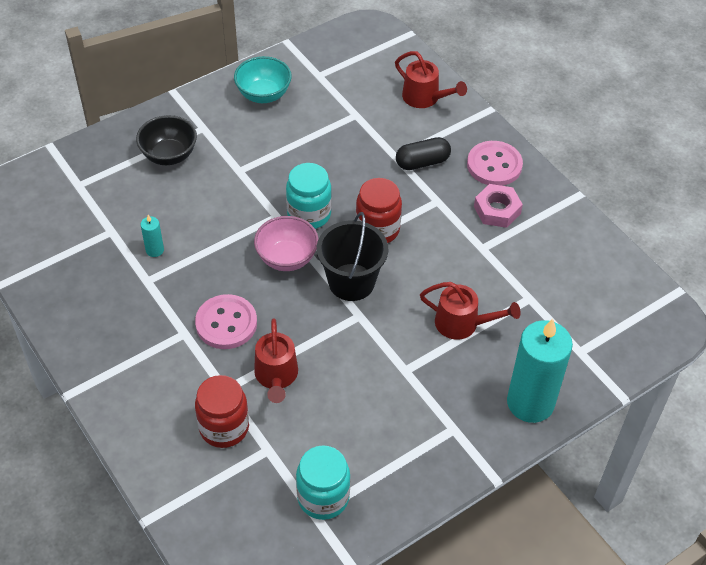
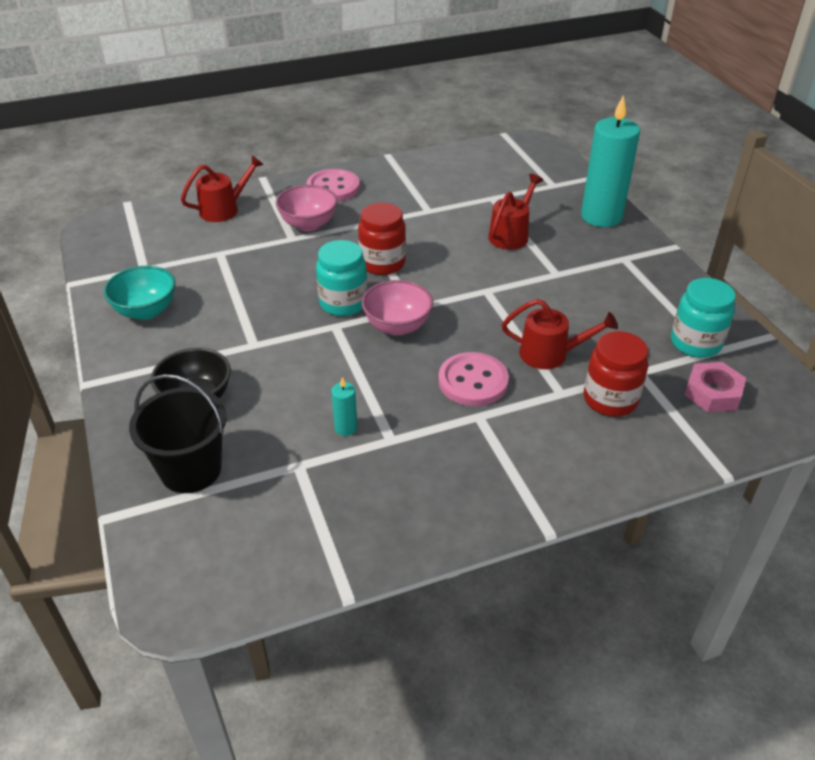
camera: 75 degrees left, 10 degrees down
(351, 282) = (443, 289): black bucket -> black bucket (191, 470)
(422, 162) = (308, 224): black capsule -> pink bowl
(497, 210) = (387, 195): pink nut -> pink nut (712, 393)

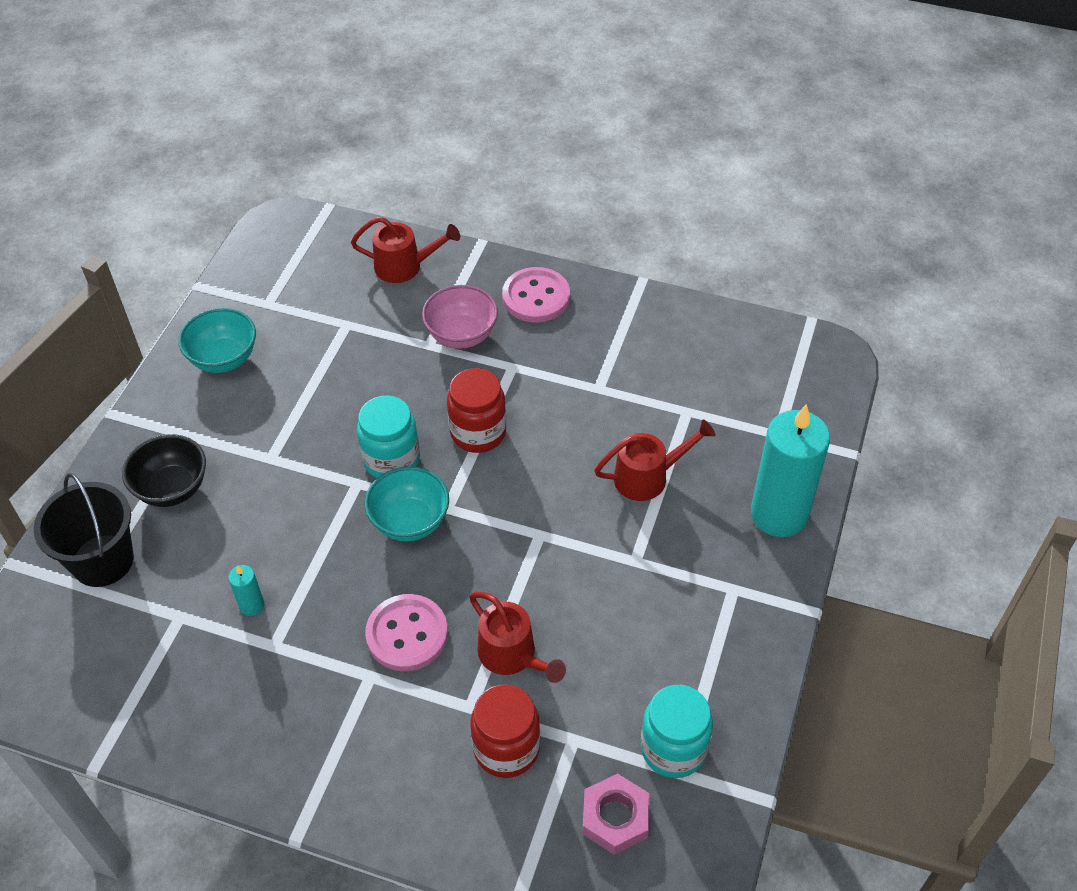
camera: 40 degrees right, 10 degrees up
(397, 326) = (410, 522): pink bowl -> turquoise bowl

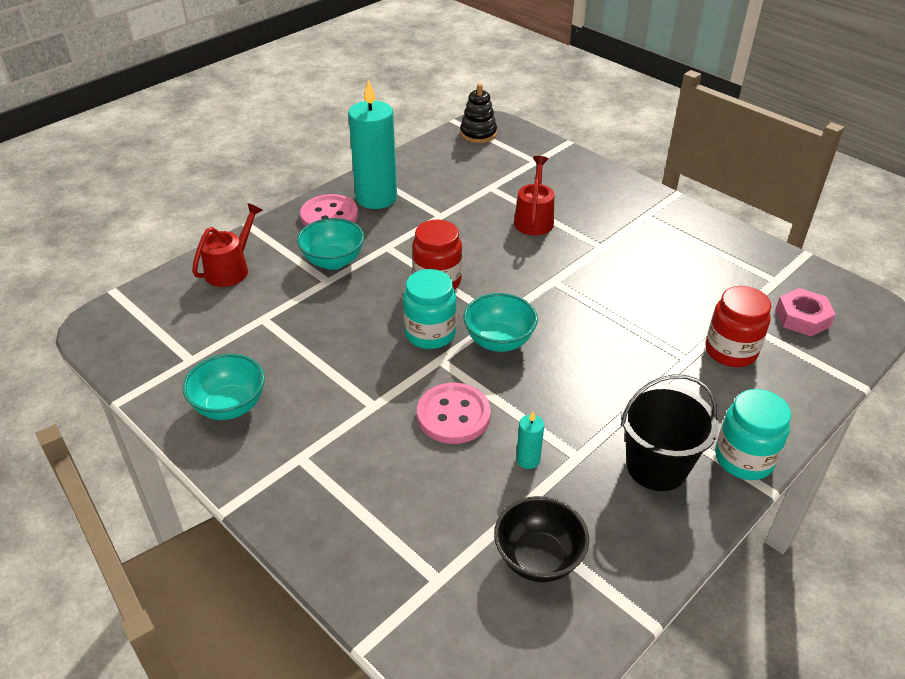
camera: 65 degrees left, 10 degrees down
(103, 560) = (410, 561): black bucket -> black bucket (656, 466)
(172, 488) = (358, 483): black bowl -> black bowl (538, 558)
(407, 634) = (606, 373): pink button -> pink button (453, 415)
(461, 335) = (333, 261): pink bowl -> turquoise bowl
(513, 656) = (652, 325): red watering can -> none
(673, 749) = (757, 277): turquoise jar -> turquoise jar (744, 459)
(779, 514) = (598, 181): turquoise candle -> turquoise candle (376, 198)
(798, 355) = (478, 134): none -> black stacking toy

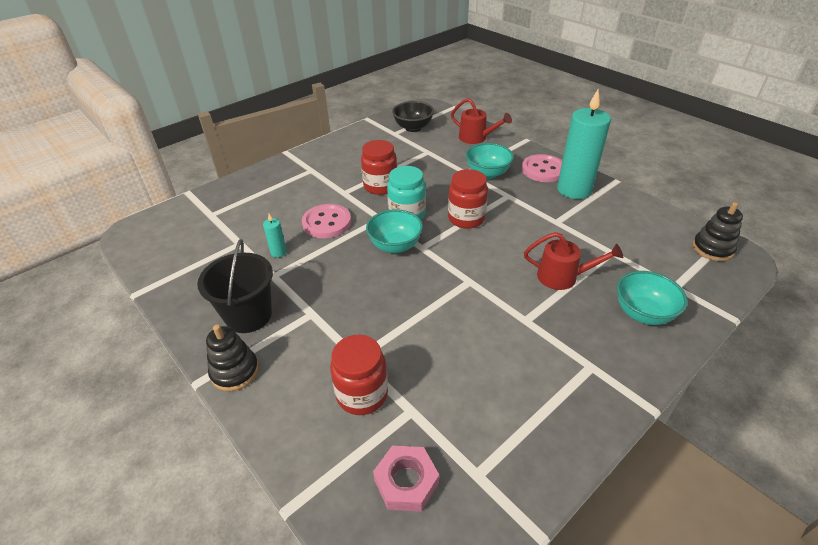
camera: 95 degrees right, 0 degrees up
(230, 406) = (355, 147): turquoise bowl -> turquoise bowl (642, 313)
(358, 365) = (380, 186): none -> red jar
(538, 558) = (204, 251): black bowl -> black bowl (413, 128)
(744, 459) = (235, 371): turquoise jar -> black stacking toy

